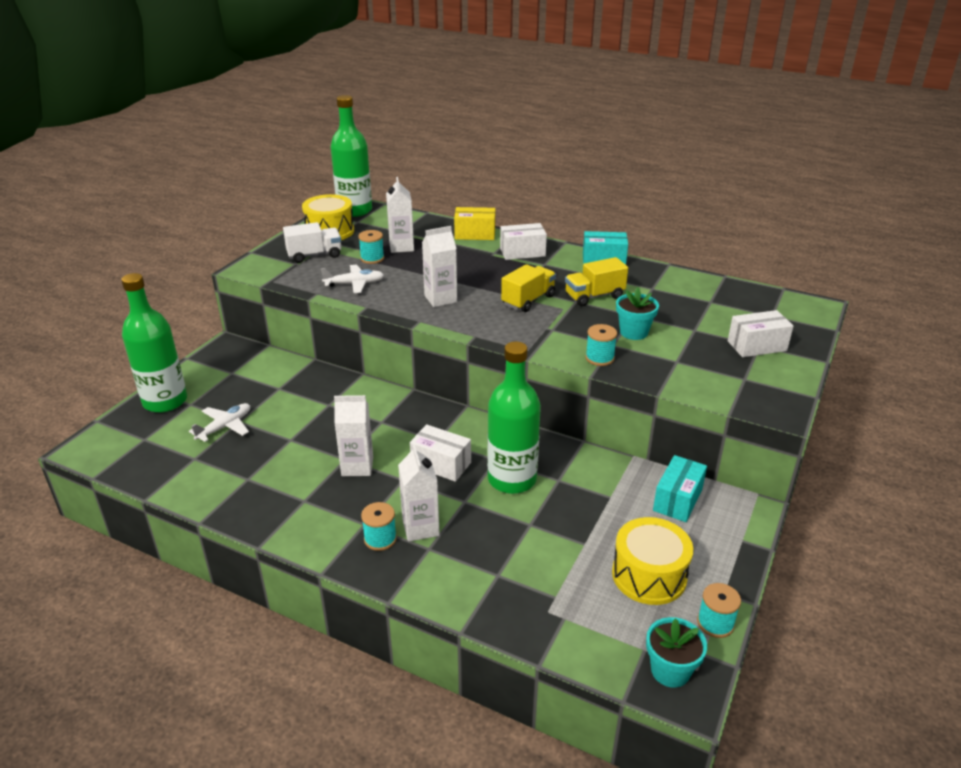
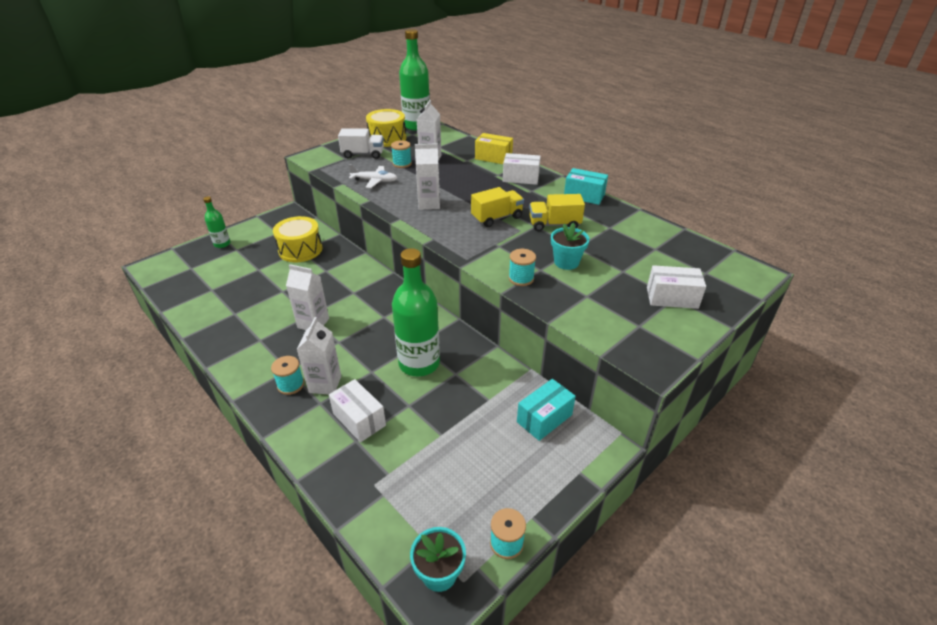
camera: 20 degrees right, 5 degrees up
(165, 401) = (222, 244): green bottle -> green bottle, size x0.50
(225, 427) = (246, 271): white plane -> none
(441, 464) = (374, 337): white box -> white box (359, 419)
(649, 575) = (476, 479): yellow drum -> yellow drum (300, 250)

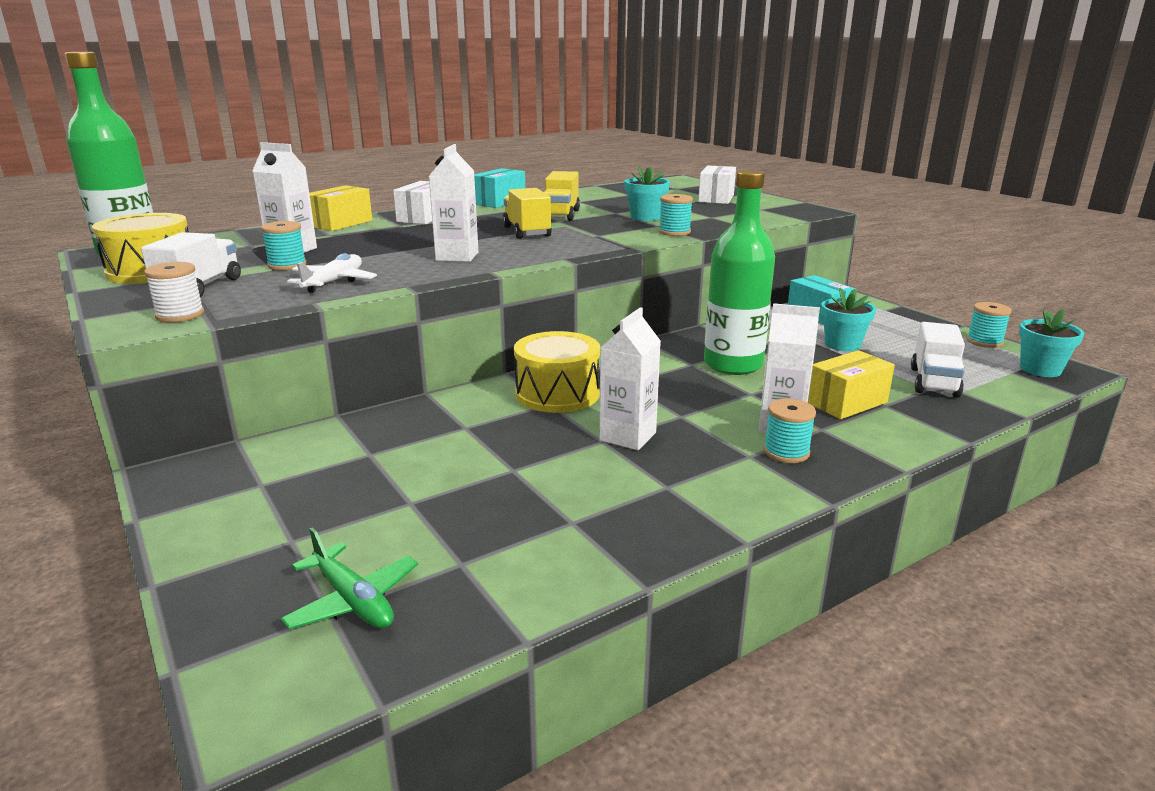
camera: 80 degrees left, 15 degrees down
(195, 271) = (353, 601): none -> green plane
(222, 244) = (240, 567): green bottle -> none
(300, 250) = (366, 454): yellow drum -> yellow drum (557, 393)
(325, 161) = (180, 315): none -> white spool
(359, 419) = (846, 402): white box -> yellow box
(400, 479) = (934, 382): none -> white truck
(472, 428) = (842, 345): none -> turquoise flower pot

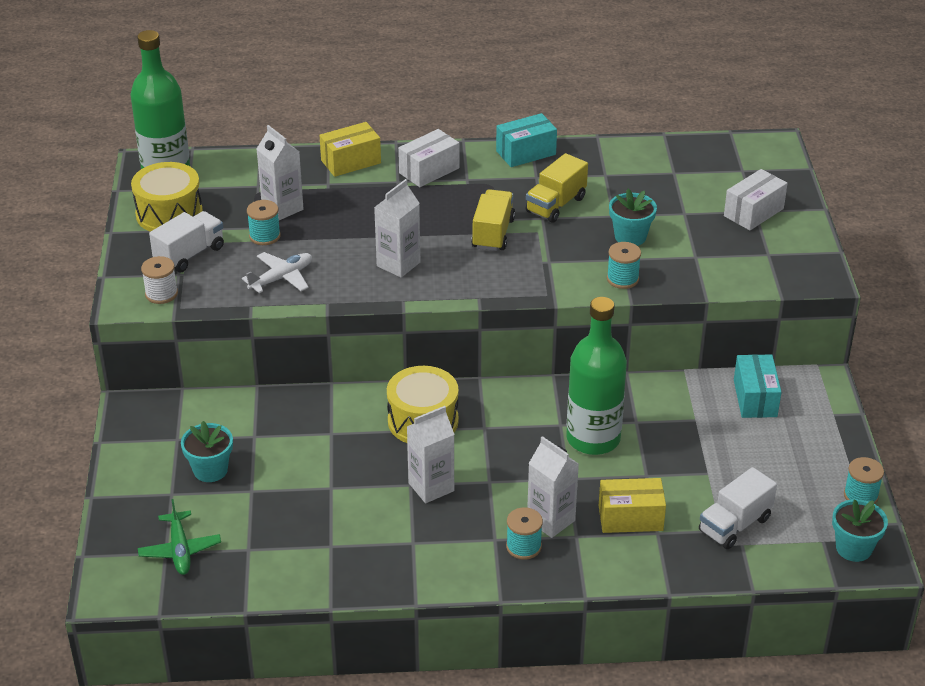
camera: 30 degrees right, 15 degrees up
(842, 345) = (720, 449): turquoise flower pot -> turquoise flower pot (210, 470)

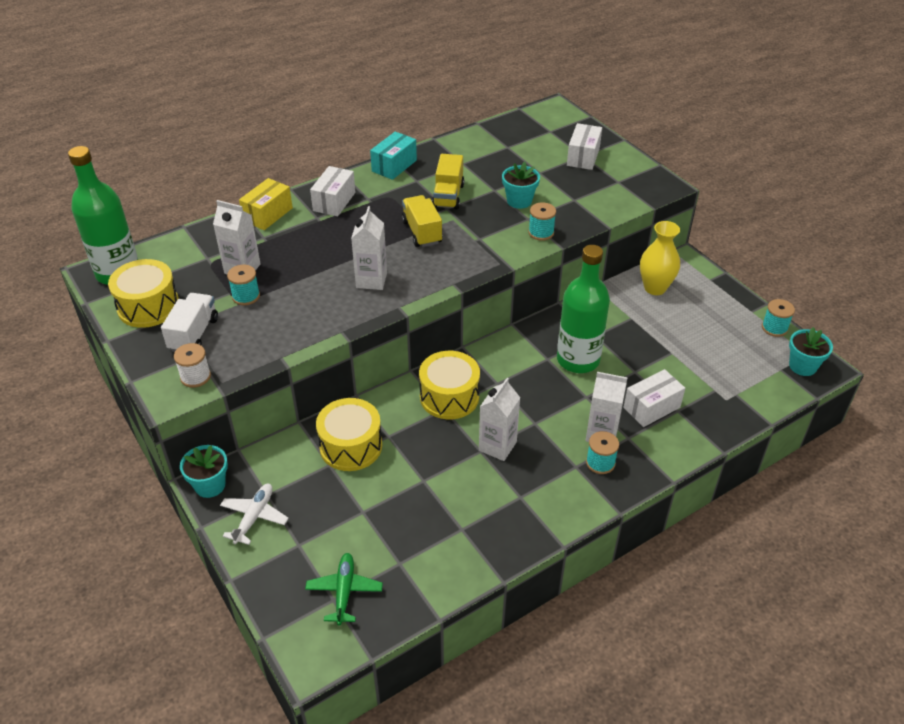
camera: 30 degrees left, 5 degrees up
(180, 550) = (344, 591): green plane -> green plane turned 135 degrees counterclockwise
(210, 470) = (316, 509): turquoise flower pot -> turquoise flower pot (210, 485)
(281, 278) = (288, 325): white plane -> white plane (254, 517)
(287, 428) = (351, 446): none -> yellow drum
(630, 518) = (651, 407): yellow box -> white box
(735, 525) = (720, 382): white truck -> none
(755, 398) = (655, 288): turquoise box -> yellow vase

